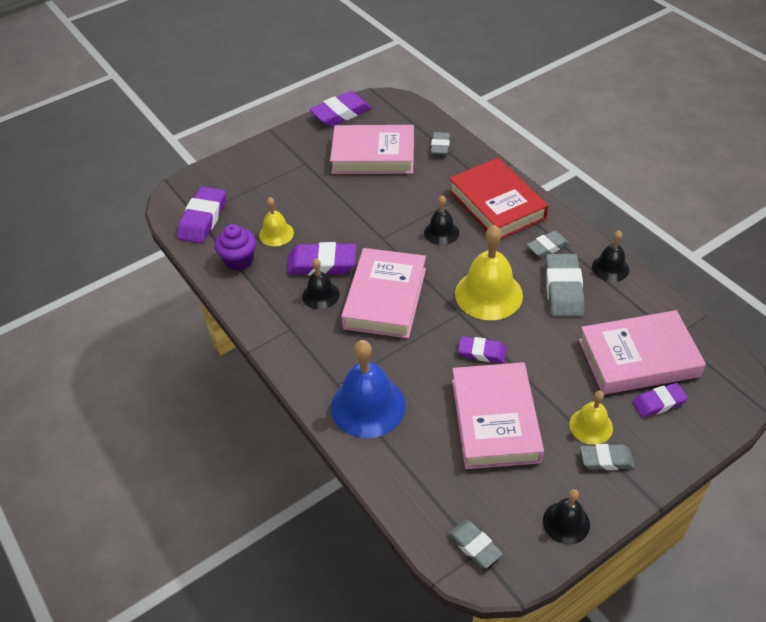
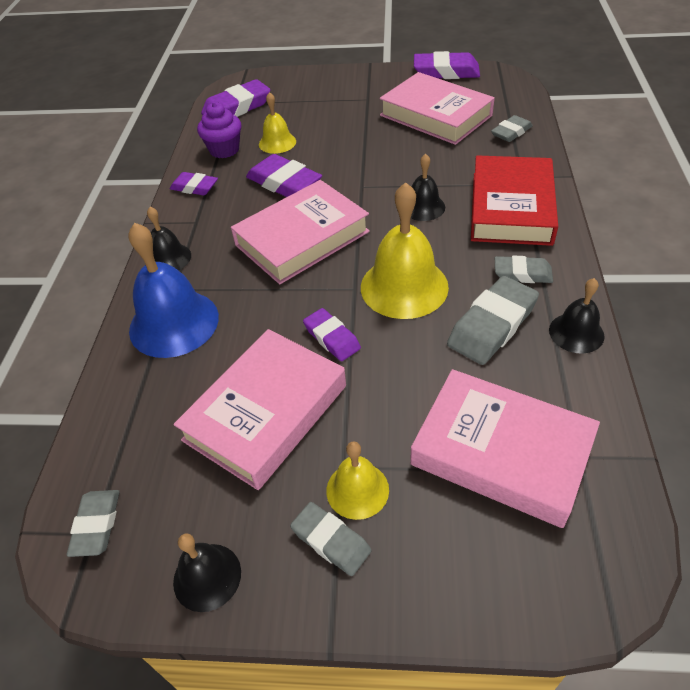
camera: 40 degrees right, 0 degrees up
(320, 295) = (252, 207): black bell -> black bell (168, 258)
(658, 403) = (470, 521): purple eraser -> purple eraser (194, 187)

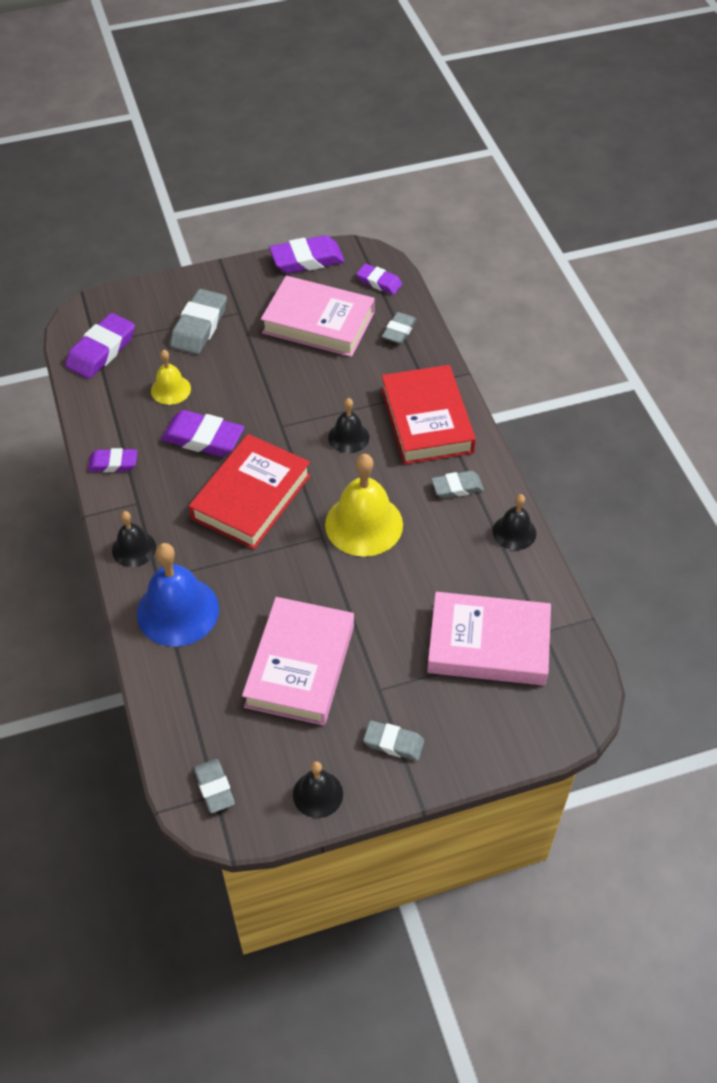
camera: 25 degrees left, 5 degrees up
(224, 150) = (118, 410): purple cupcake -> none
(302, 238) = (251, 497): pink book -> red book
(332, 338) = (323, 588): purple eraser -> purple eraser (379, 282)
(357, 490) = (397, 702): yellow bell -> none
(492, 325) = (448, 542): grey eraser -> grey eraser (199, 326)

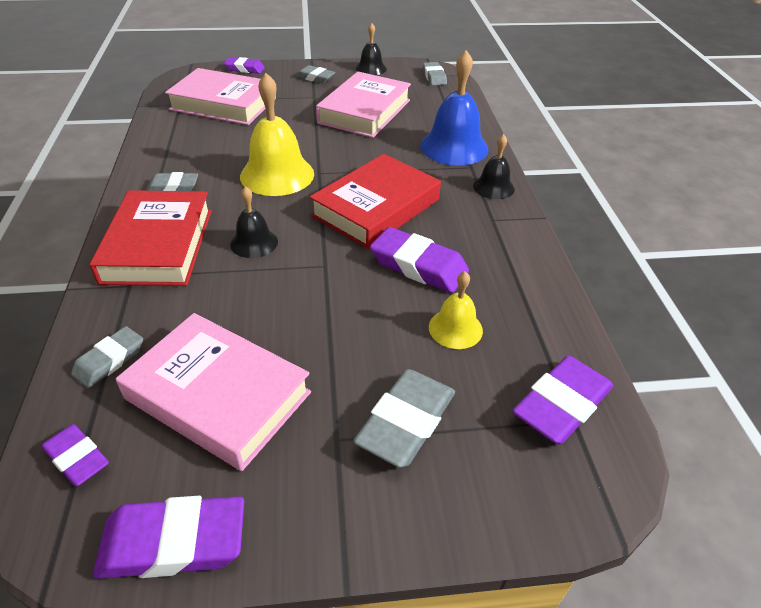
camera: 170 degrees left, 10 degrees down
(113, 463) = (522, 256): purple eraser -> purple eraser (244, 69)
(514, 532) = (149, 153): black bell -> none

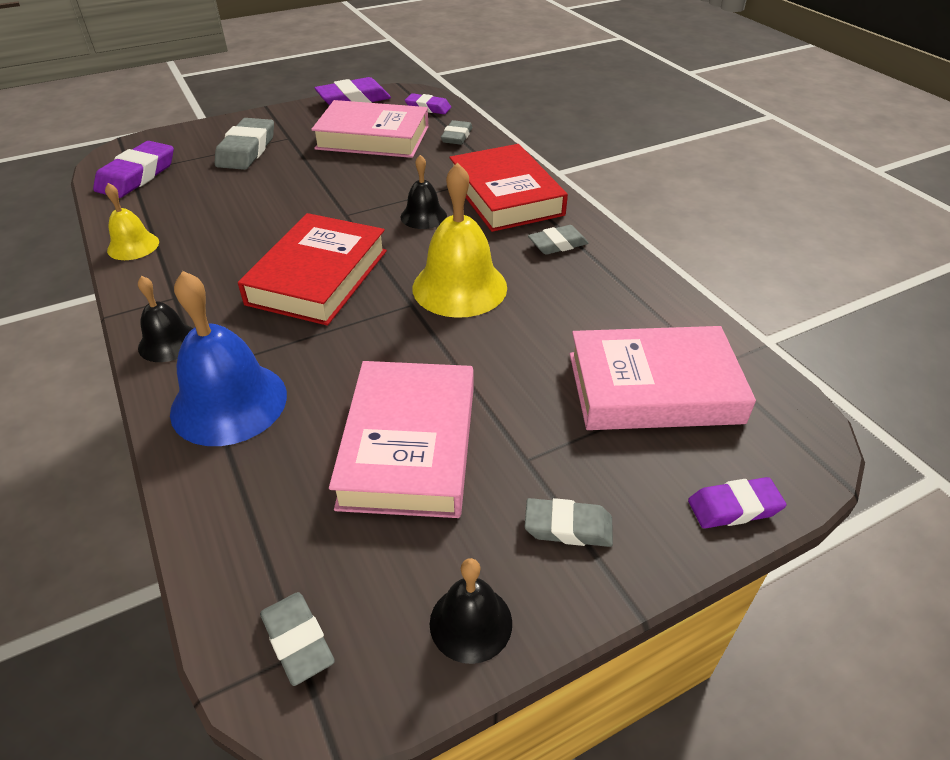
camera: 160 degrees right, 0 degrees up
(418, 266) = (255, 232): purple eraser -> none
(455, 328) = (216, 198): yellow bell -> yellow bell (133, 246)

